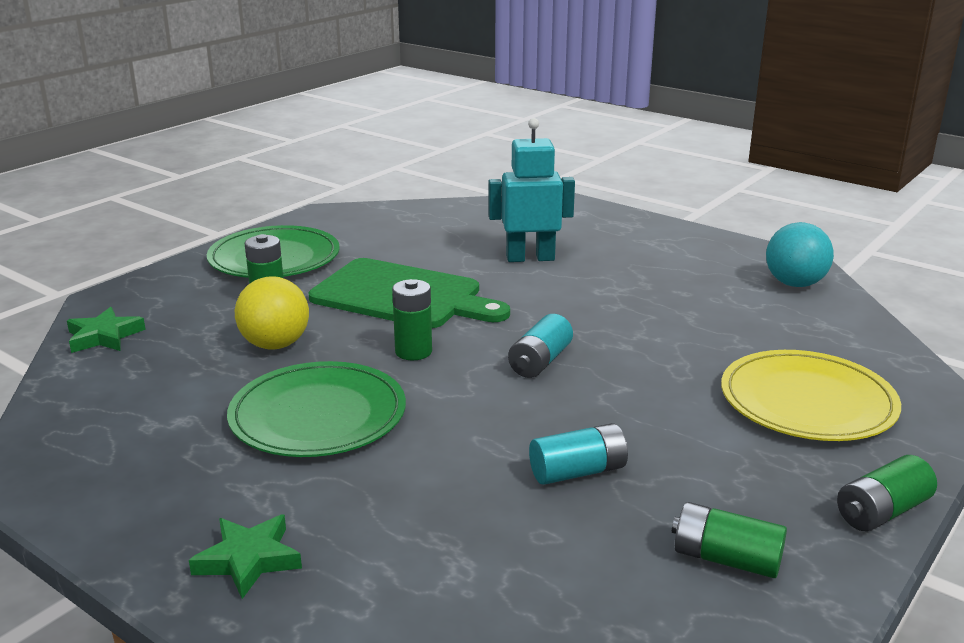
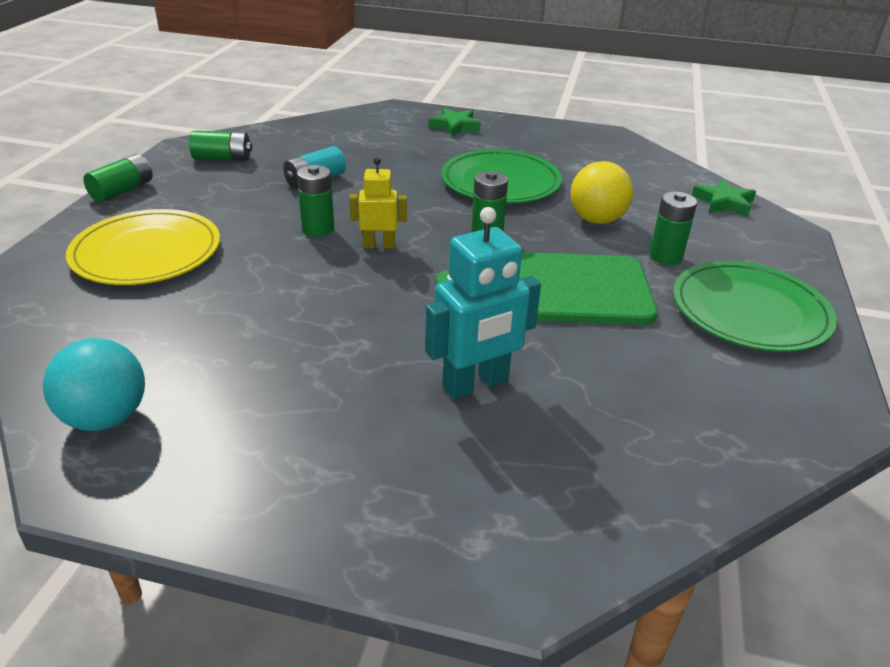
camera: 155 degrees right, 10 degrees up
(540, 361) = (379, 245): turquoise battery -> yellow robot
(601, 393) = (318, 229): none -> green battery

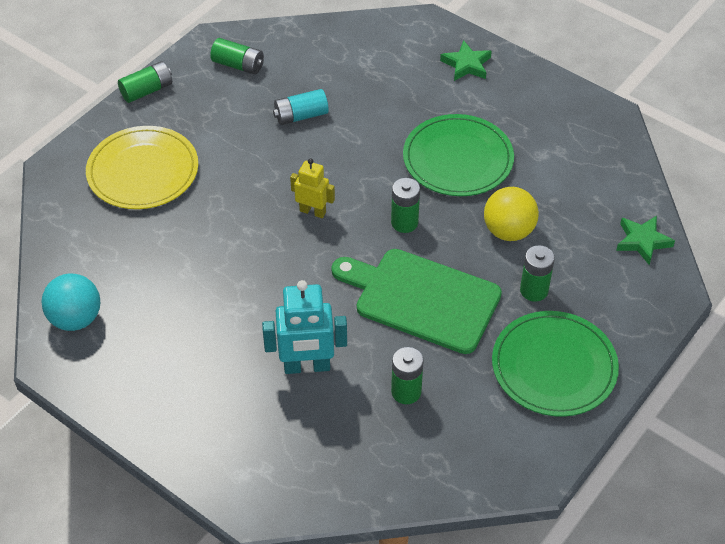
camera: 25 degrees right, 15 degrees up
(318, 229) = (276, 179): green battery -> green battery (406, 392)

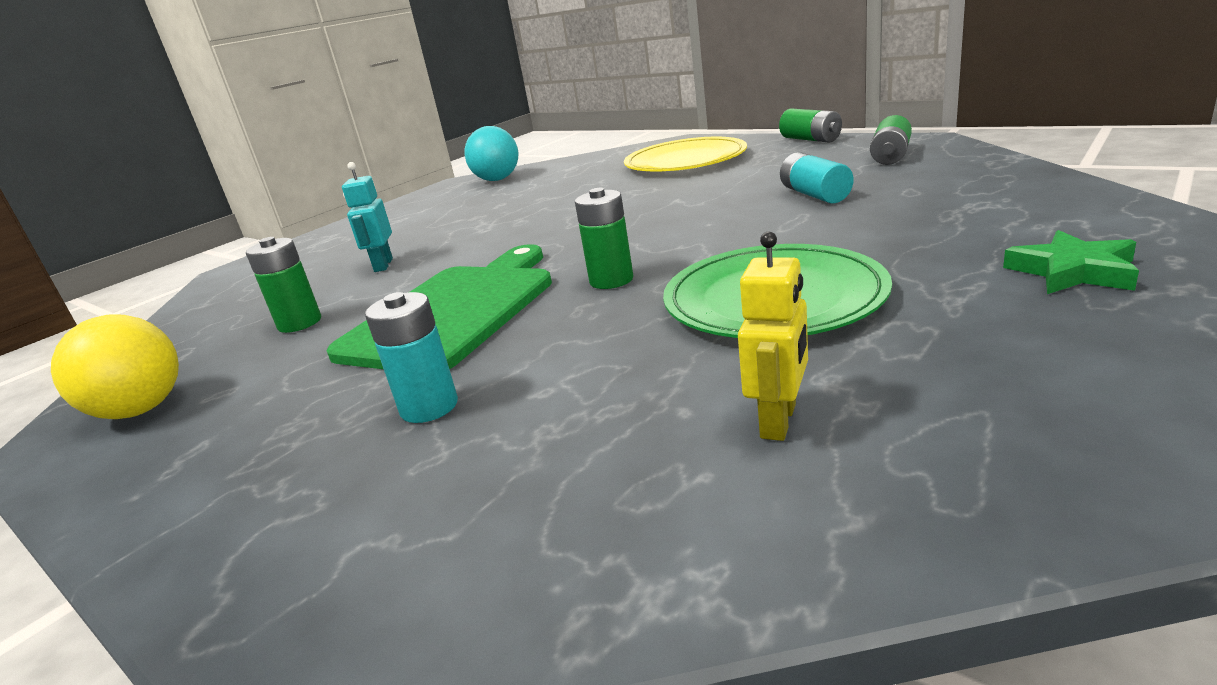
camera: 95 degrees right, 25 degrees down
(307, 366) = (383, 265): turquoise robot -> turquoise robot, size x0.61
(313, 211) = (632, 229): yellow robot -> yellow robot (779, 421)
(508, 231) = (588, 365): yellow ball -> yellow ball (141, 410)
(534, 290) = (429, 407): green battery -> turquoise battery
(554, 366) = (239, 444): green plate -> none
(642, 241) = (533, 576): green star -> none

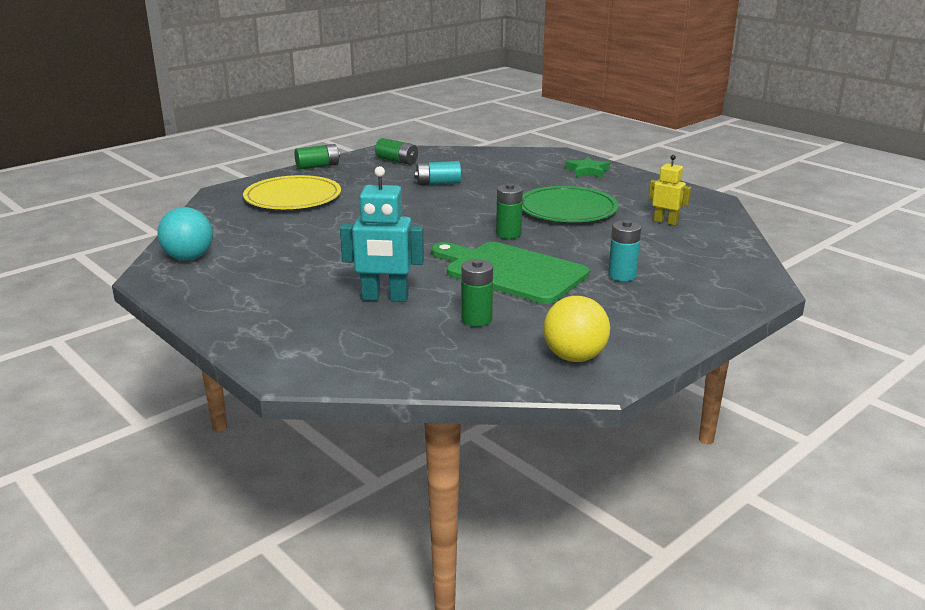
camera: 85 degrees left, 0 degrees up
(383, 265) = (385, 298): turquoise robot -> turquoise robot, size x1.63

